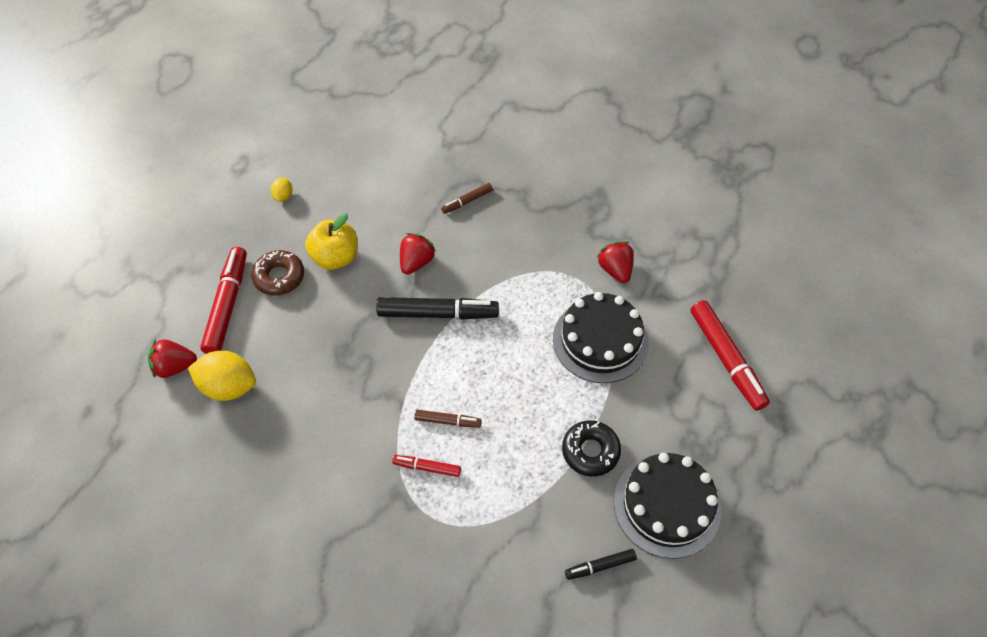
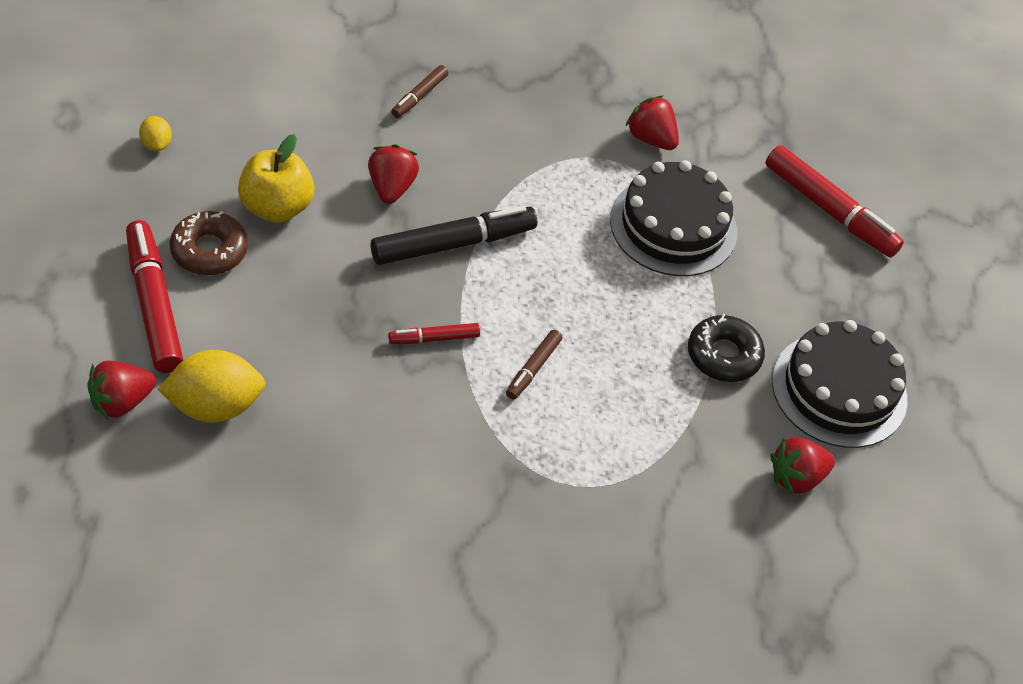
camera: 30 degrees left, 5 degrees down
(427, 467) = (535, 429): red marker -> red marker (434, 338)
(448, 421) = (533, 369): brown marker -> brown marker turned 135 degrees clockwise
(600, 566) = (796, 477): black marker -> red strawberry

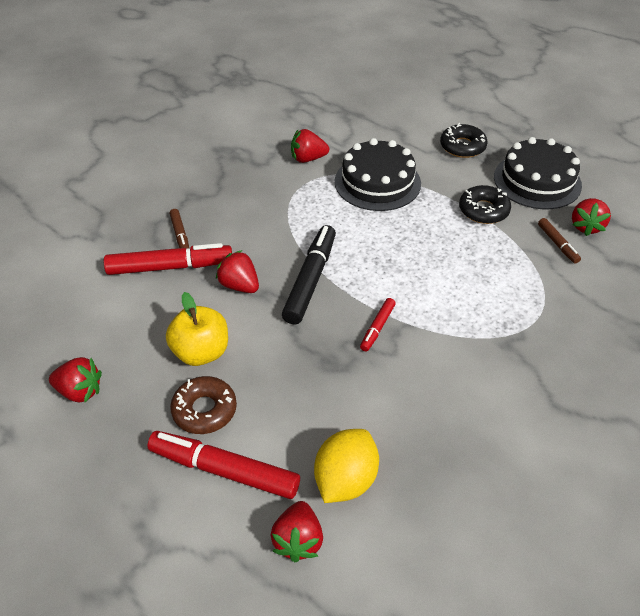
camera: 45 degrees left, 5 degrees down
(156, 144) = (80, 391): yellow lemon -> red strawberry
(533, 369) = (435, 293): brown marker -> brown marker (557, 244)
(829, 210) = (415, 123): red marker -> red marker (170, 267)
(830, 280) = (462, 146): none -> black donut

